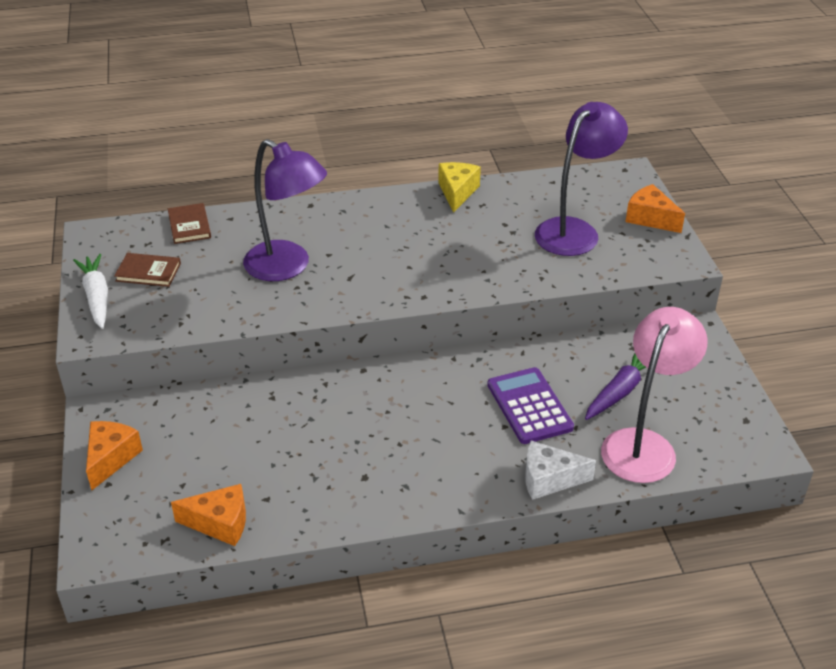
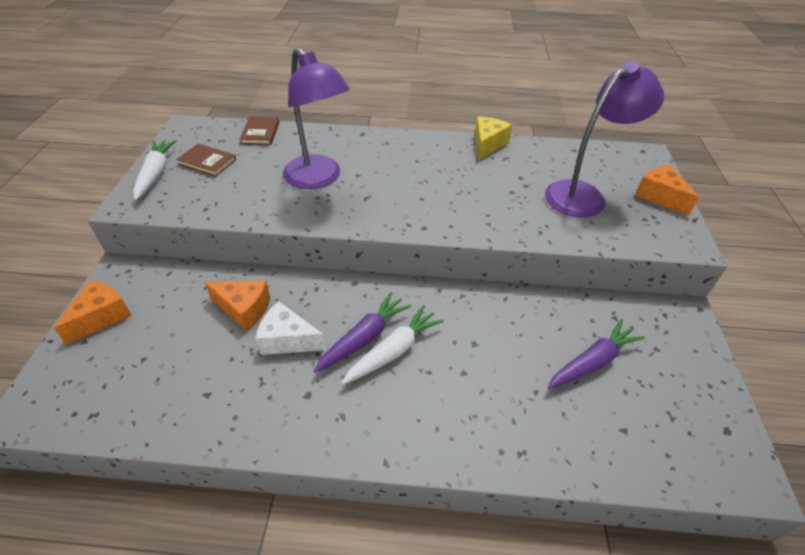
camera: 15 degrees right, 5 degrees up
(220, 523) = (151, 410): orange cheese -> orange cheese (244, 309)
(396, 418) = (364, 338): none -> purple carrot
(431, 422) = (394, 351): none -> white carrot
(529, 406) = (495, 356): purple calculator -> none
(549, 479) = (491, 448): white cheese -> white cheese (287, 340)
(644, 444) = (605, 432): pink lamp -> none

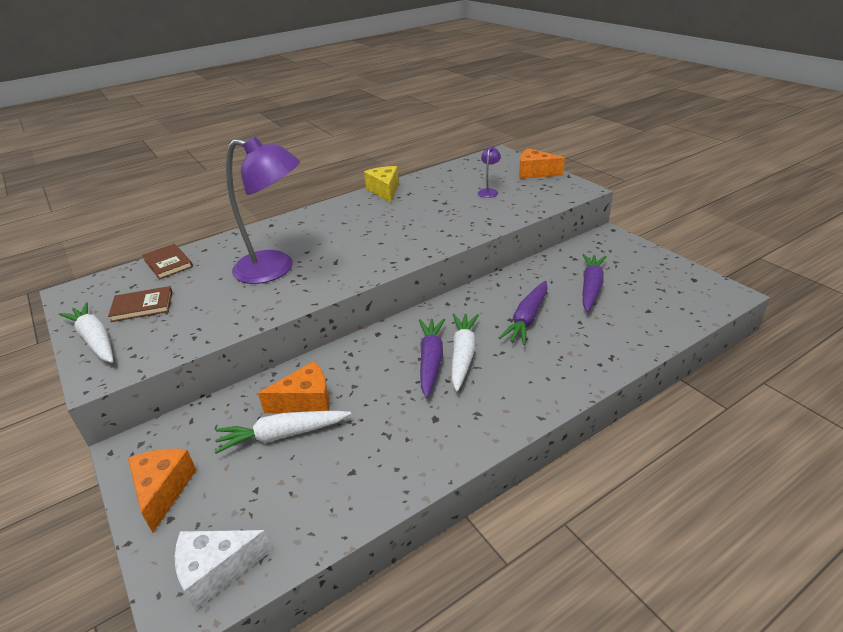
camera: 35 degrees left, 10 degrees down
(201, 327) = (282, 435): none -> white carrot
(287, 340) = (372, 397): white cheese -> white cheese (216, 571)
(489, 353) = (527, 319): none -> purple carrot
(583, 194) = (489, 191): purple lamp -> purple lamp, size x0.41

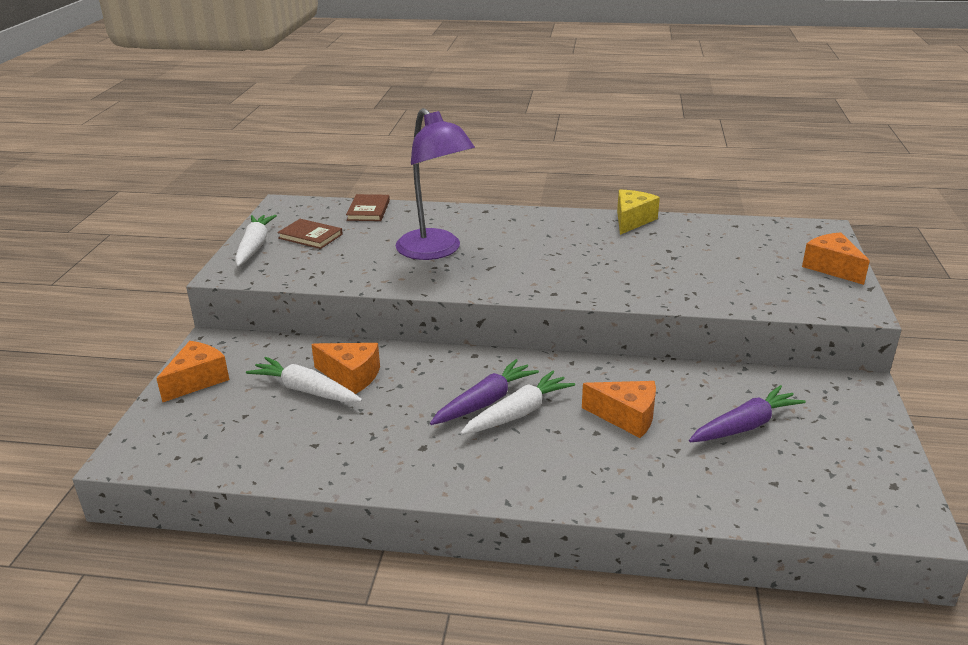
camera: 40 degrees right, 5 degrees down
(216, 571) = (165, 448): white cheese -> none
(489, 191) = (741, 265): purple lamp -> none
(527, 319) = (626, 417): purple carrot -> orange cheese

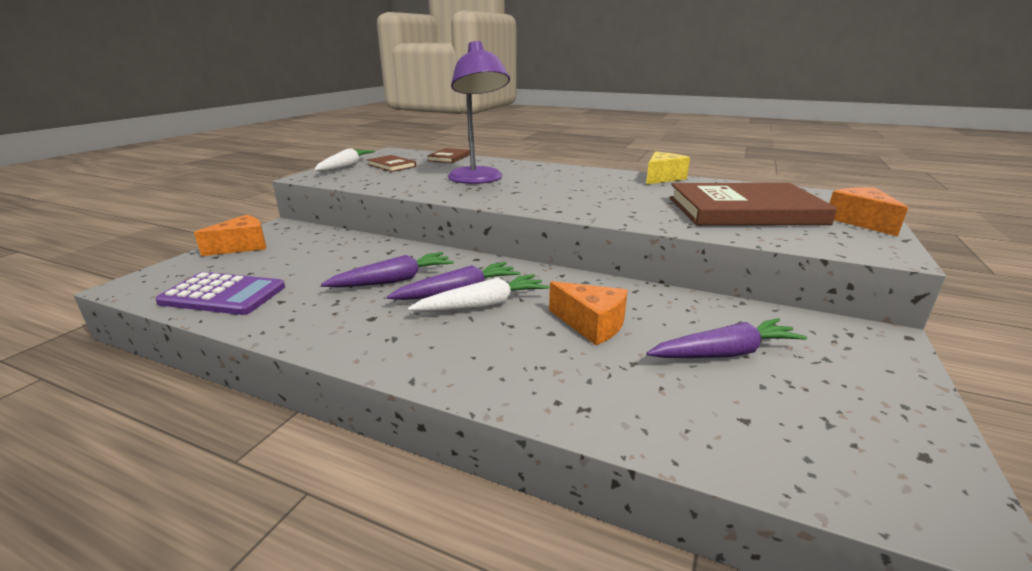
camera: 15 degrees right, 5 degrees down
(246, 448) = (223, 295): none -> purple calculator
(305, 390) = (315, 263): white carrot -> none
(351, 376) = (360, 259): orange cheese -> none
(409, 398) = (394, 280): none -> purple carrot
(729, 266) = (744, 211): none -> brown book

